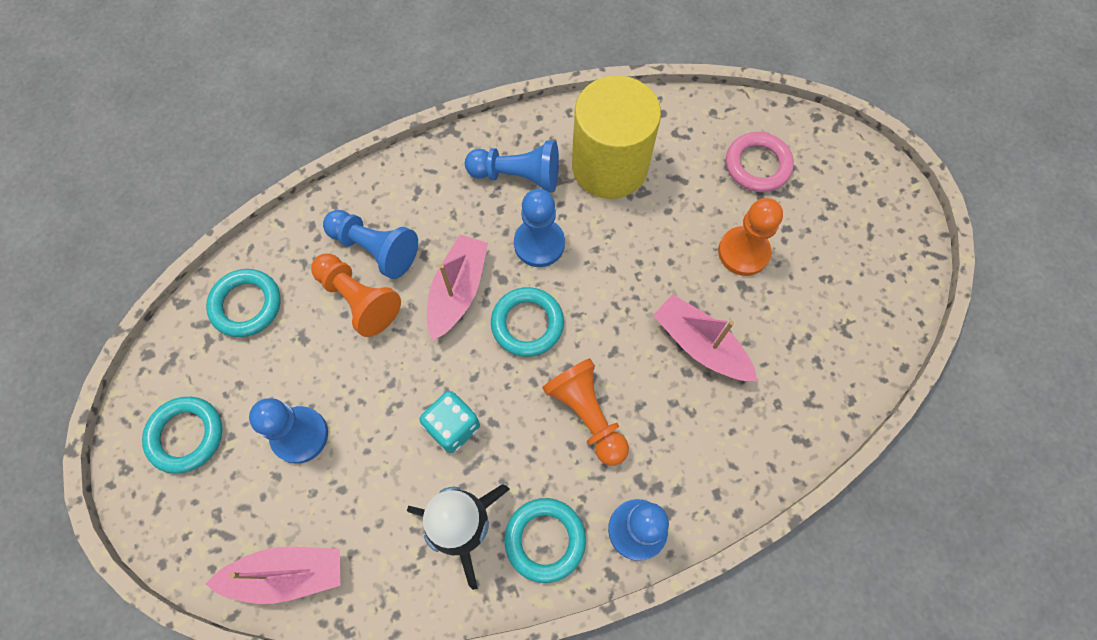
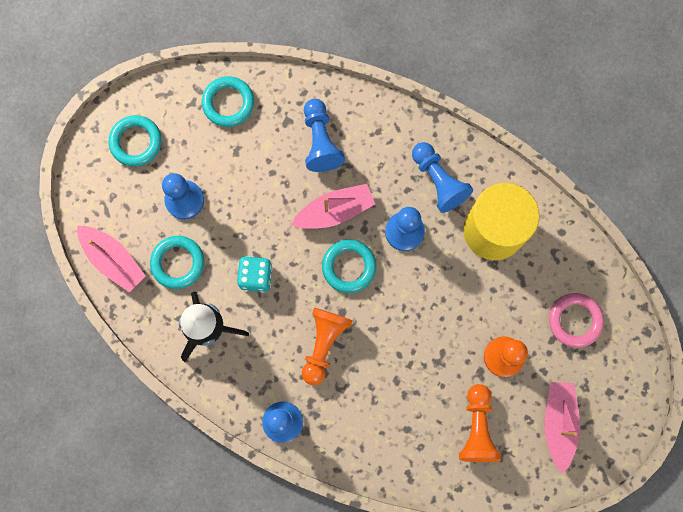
camera: 50 degrees right, 10 degrees up
(359, 299) = (283, 161): orange pawn -> orange pawn (477, 428)
(545, 540) = (237, 377): turquoise ring -> turquoise ring (178, 263)
(700, 345) = (419, 376): pink boat -> pink boat (558, 423)

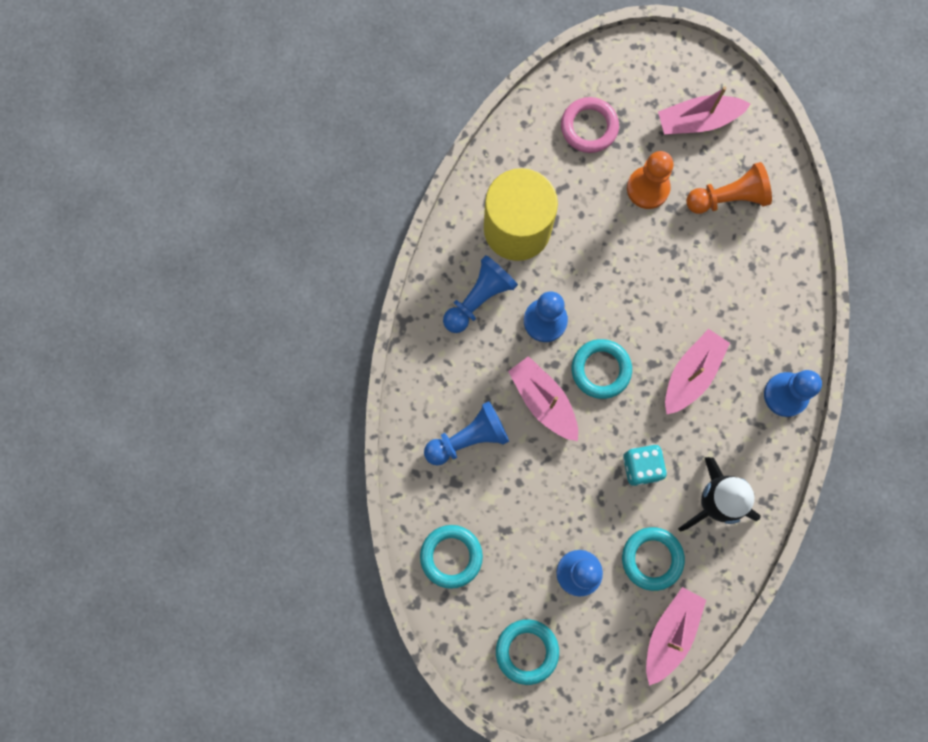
camera: 105 degrees left, 0 degrees up
(323, 344) = (691, 374): orange pawn -> pink boat

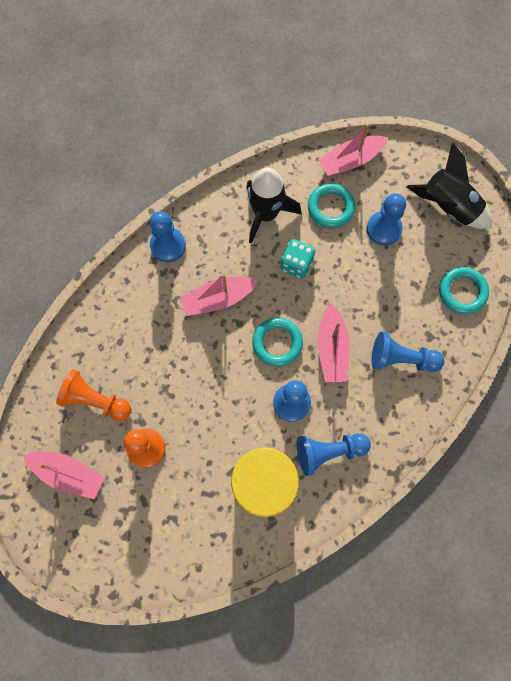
camera: 145 degrees left, 5 degrees down
(527, 651) = (448, 207): turquoise ring -> black rocket
(589, 127) = (151, 528): pink ring -> none

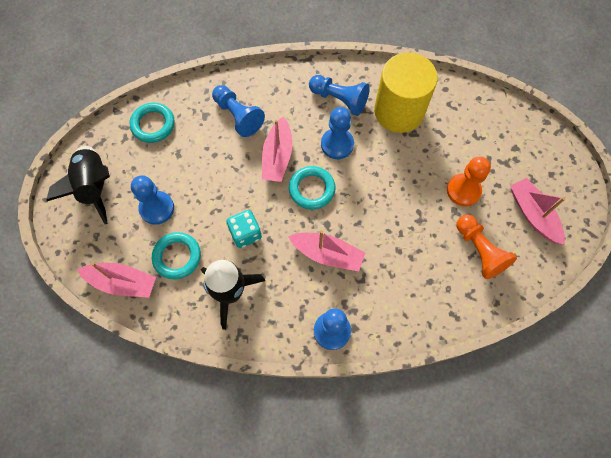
camera: 140 degrees left, 5 degrees down
(332, 349) = (277, 156): pink boat -> pink boat turned 150 degrees clockwise

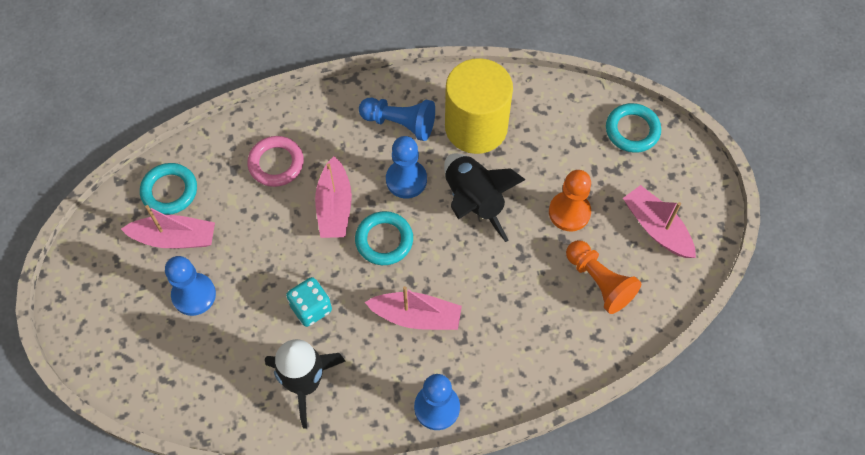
camera: 10 degrees left, 5 degrees down
(94, 187) = (109, 281): black rocket -> black rocket (474, 201)
(122, 282) = (167, 393): pink boat -> pink boat (175, 238)
(177, 257) = (230, 350): turquoise ring -> turquoise ring (632, 130)
(238, 116) = (276, 163): blue pawn -> pink ring

